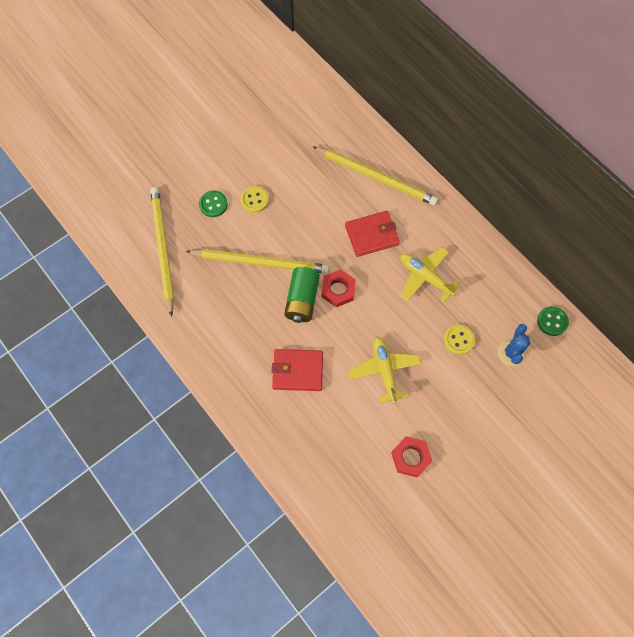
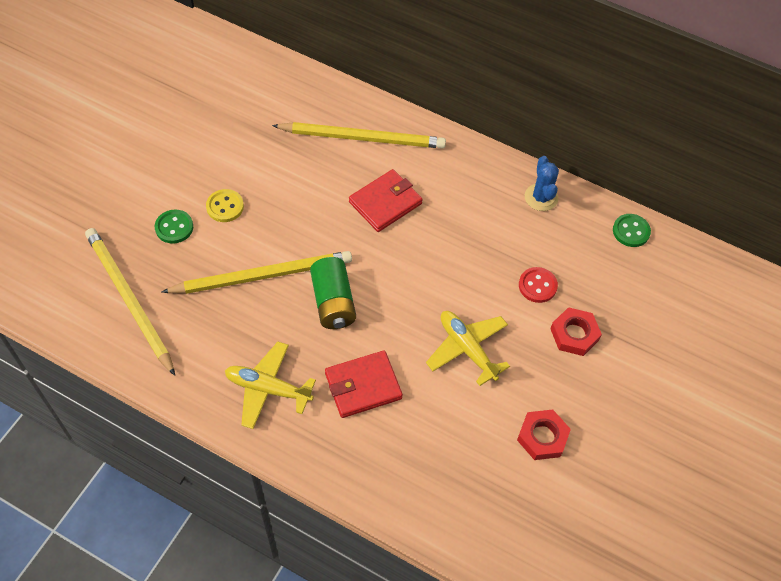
camera: 25 degrees left, 10 degrees down
(338, 290) = (372, 276): red nut -> red nut (574, 334)
(425, 277) = (468, 229): yellow plane -> yellow plane (268, 389)
(458, 340) = (537, 286): yellow button -> red button
(511, 352) = (602, 279): blue cactus -> blue cactus (541, 197)

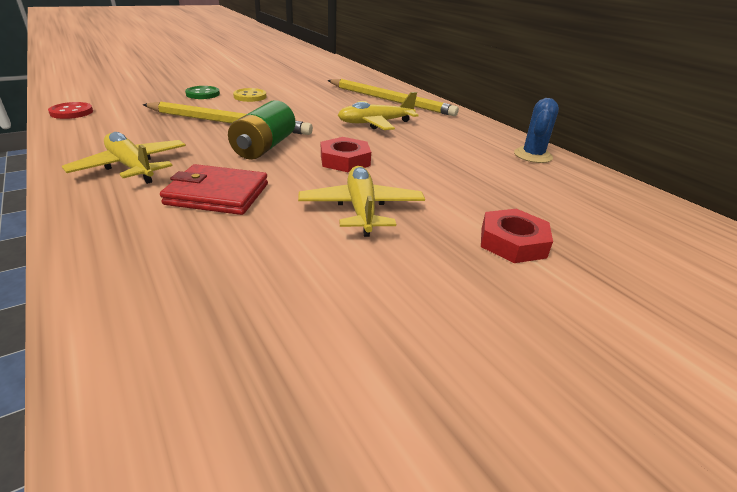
camera: 30 degrees right, 25 degrees down
(129, 300) = (119, 106): yellow pencil -> none
(385, 203) = (375, 123): red wallet -> yellow plane
(537, 286) = (488, 197): red button -> red button (71, 112)
(542, 437) = (386, 316): red nut -> red nut (345, 160)
(631, 231) = (636, 198): green button -> none

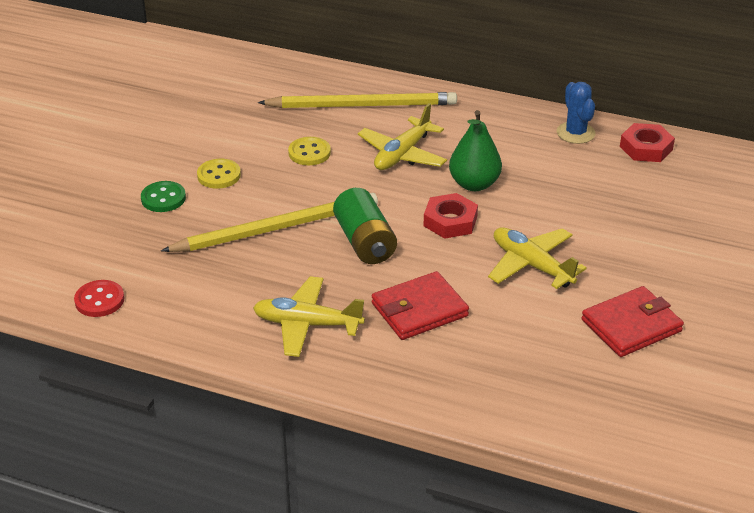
camera: 35 degrees left, 5 degrees up
(318, 105) = (309, 153): none -> yellow button
(382, 303) = (631, 326): none -> red wallet
(400, 151) = (474, 184): none -> green pear
(513, 242) = (650, 240): red nut -> red nut (646, 148)

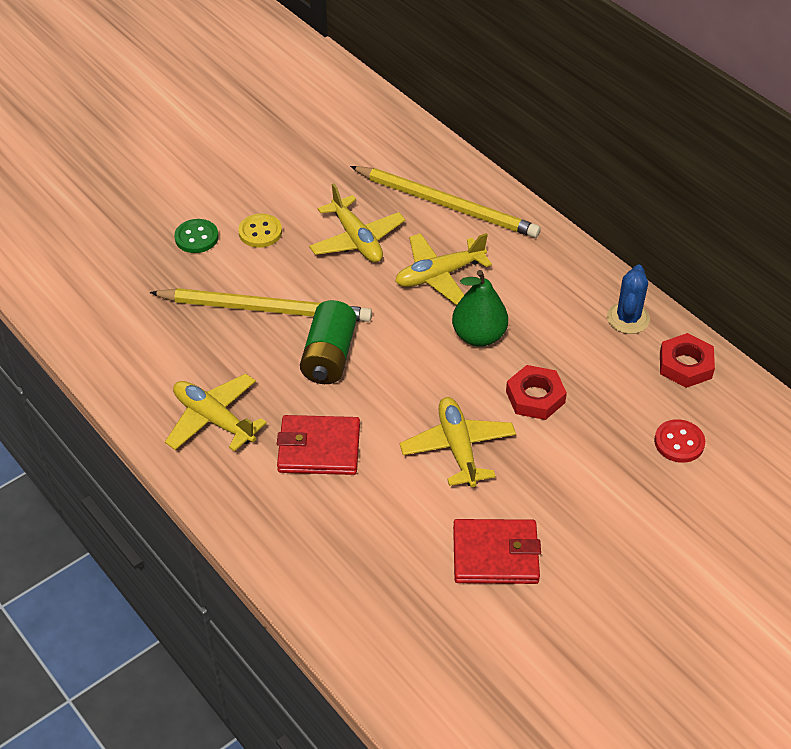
camera: 30 degrees right, 10 degrees up
(99, 300) = (71, 320): red button -> red button (679, 442)
(309, 153) = (357, 239): yellow button -> yellow plane
(450, 221) = (423, 367): red nut -> red nut (535, 397)

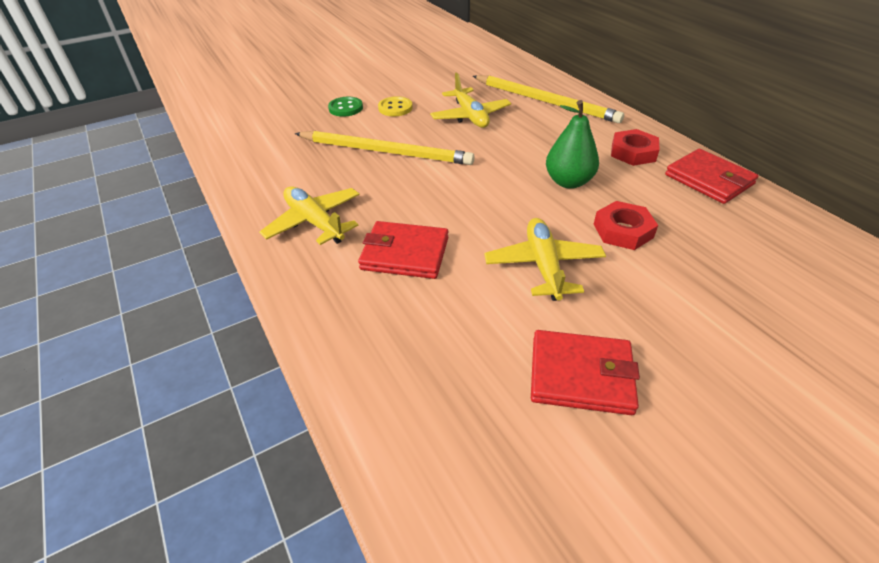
camera: 10 degrees right, 5 degrees down
(329, 356) = (431, 186): green battery -> none
(439, 275) = (535, 141): yellow plane -> none
(628, 318) = (708, 180): blue cactus -> red wallet
(679, 442) = (783, 283): red button -> none
(685, 365) = (774, 218): red nut -> red nut (633, 152)

